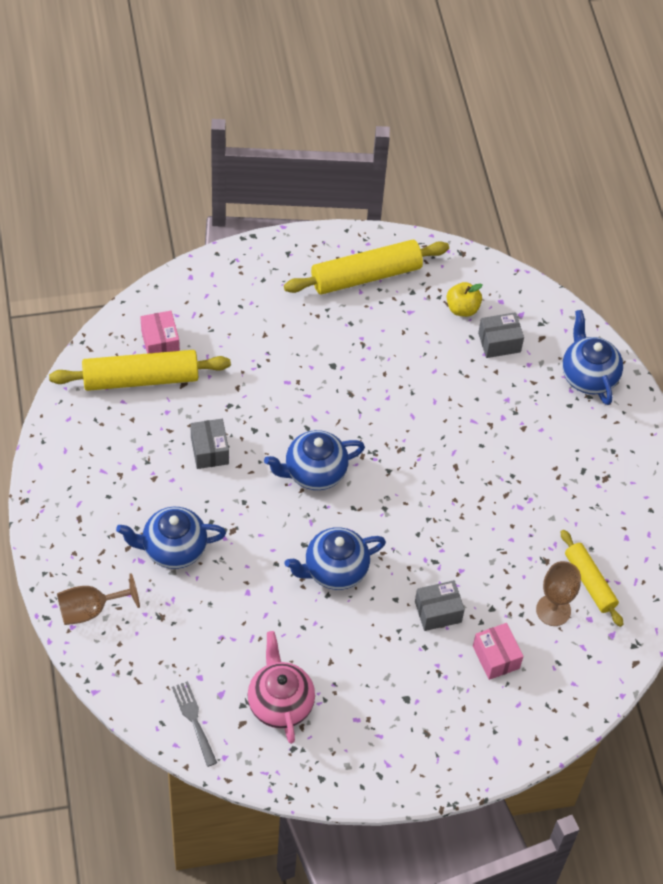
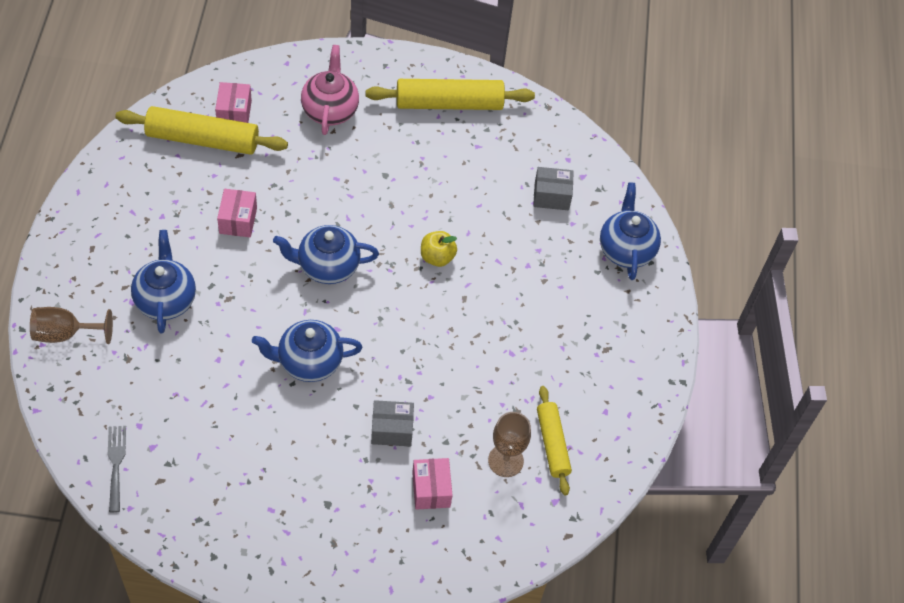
camera: 15 degrees right, 0 degrees up
(173, 549) = (165, 299): blue teapot -> blue teapot turned 75 degrees clockwise
(209, 450) = (238, 220): grey box -> pink box
(280, 703) = (204, 472): pink teapot -> pink teapot (330, 110)
(462, 308) = (528, 156): yellow apple -> yellow apple (437, 257)

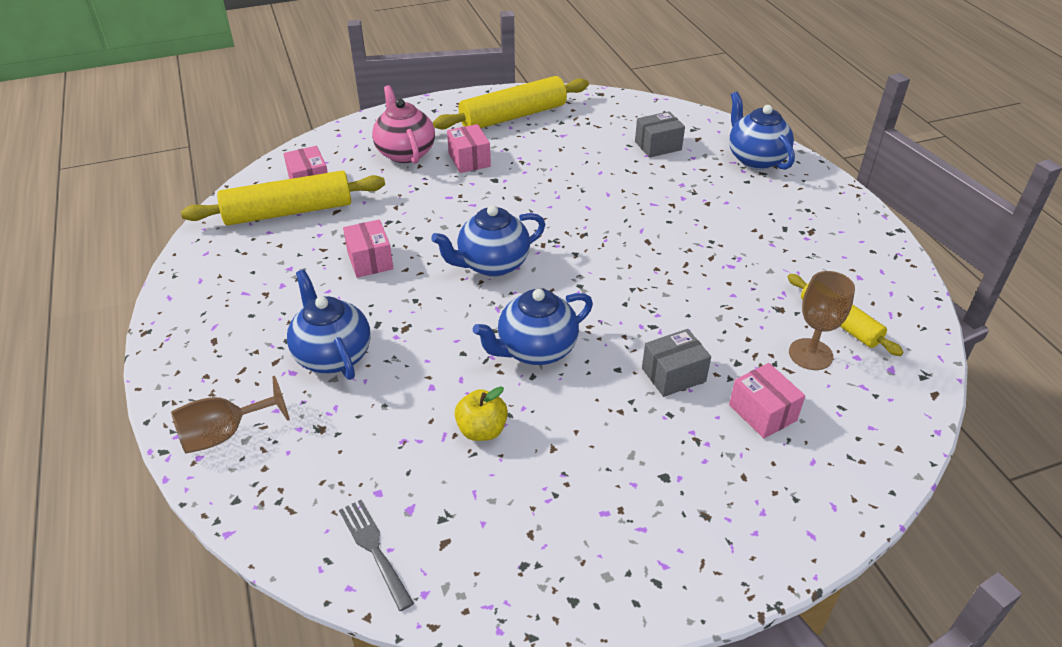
camera: 20 degrees left, 15 degrees down
(378, 142) = (469, 160): none -> pink box
(437, 257) = (595, 220): yellow apple -> yellow apple (482, 430)

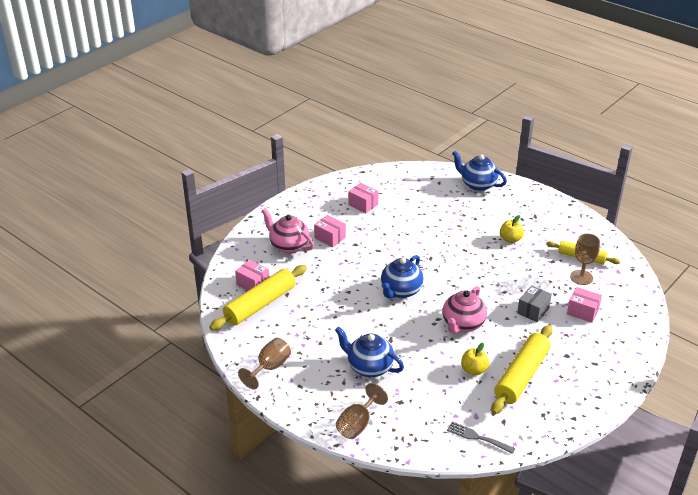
camera: 30 degrees left, 5 degrees down
(206, 298) = (270, 367): none -> brown goblet
(370, 260) = (336, 313): pink box -> pink box (363, 204)
(513, 116) = (327, 202): yellow rolling pin -> yellow rolling pin (521, 376)
(535, 350) = (462, 324): blue teapot -> pink teapot
(658, 146) = (422, 194): grey box -> none
(737, 251) = (510, 239): none -> yellow apple

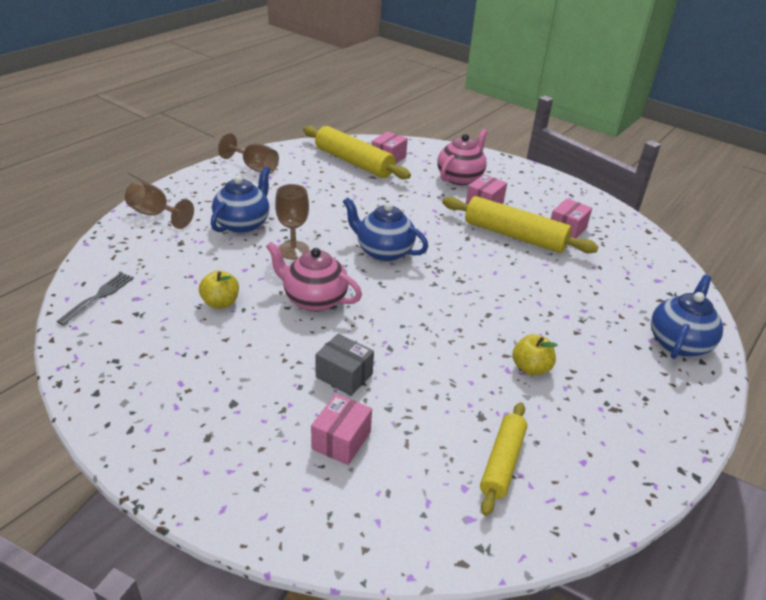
camera: 85 degrees right, 0 degrees up
(521, 376) = (199, 347): yellow rolling pin -> yellow rolling pin (514, 235)
(581, 277) = (439, 453): brown goblet -> brown goblet (293, 250)

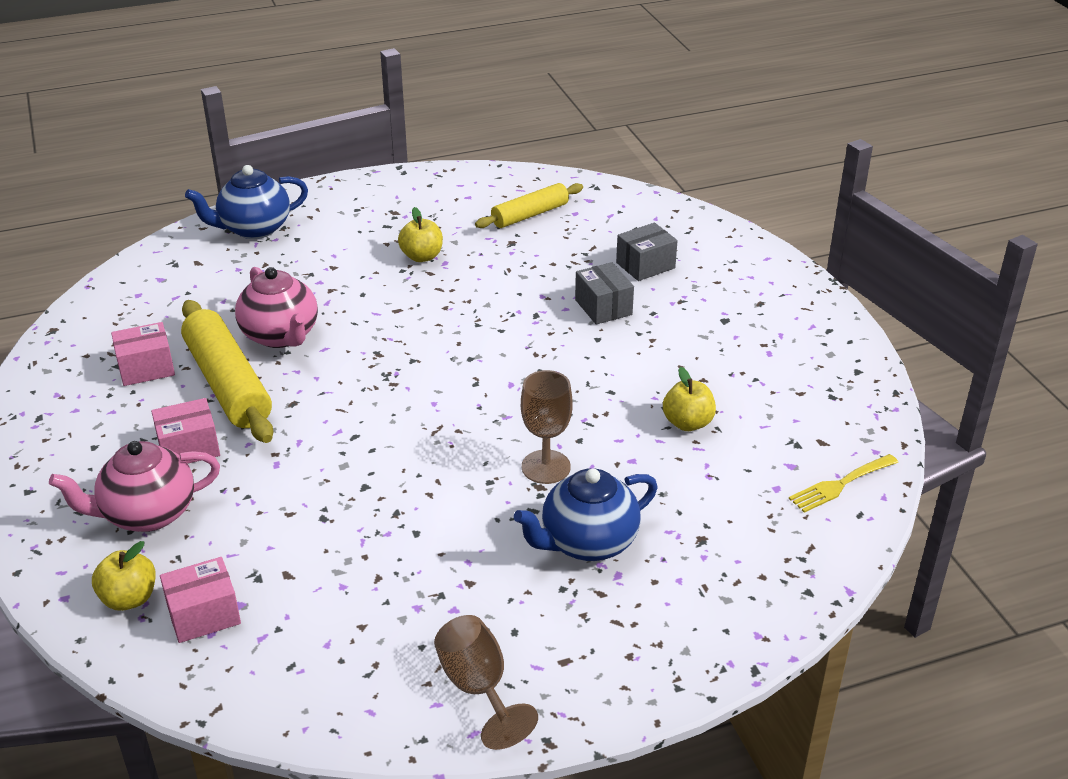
camera: 145 degrees left, 0 degrees up
(99, 296) = (840, 485): grey fork -> yellow fork
(155, 214) = (721, 618): brown goblet -> none
(314, 300) = (573, 389): pink teapot -> pink teapot (281, 336)
(341, 440) = (645, 265): pink box -> grey box
(354, 162) = (279, 628): yellow rolling pin -> none
(383, 252) = (427, 422): blue teapot -> none
(423, 155) = (129, 598): none -> yellow apple

